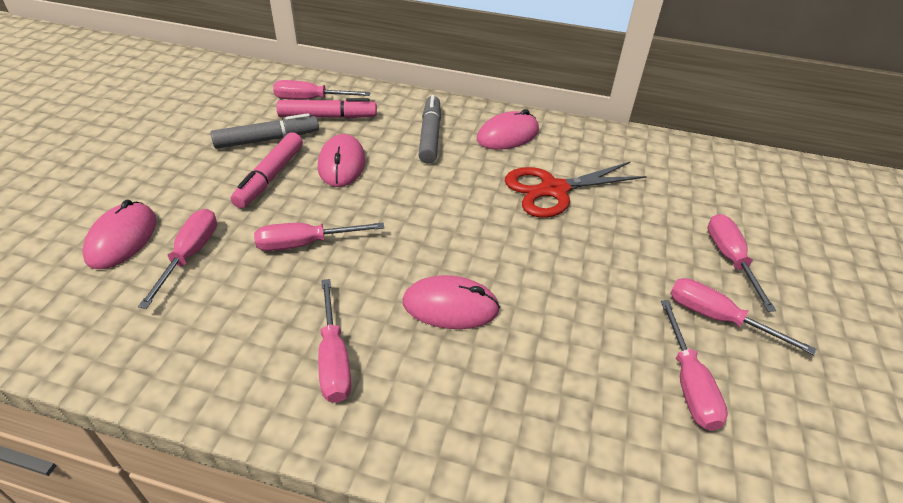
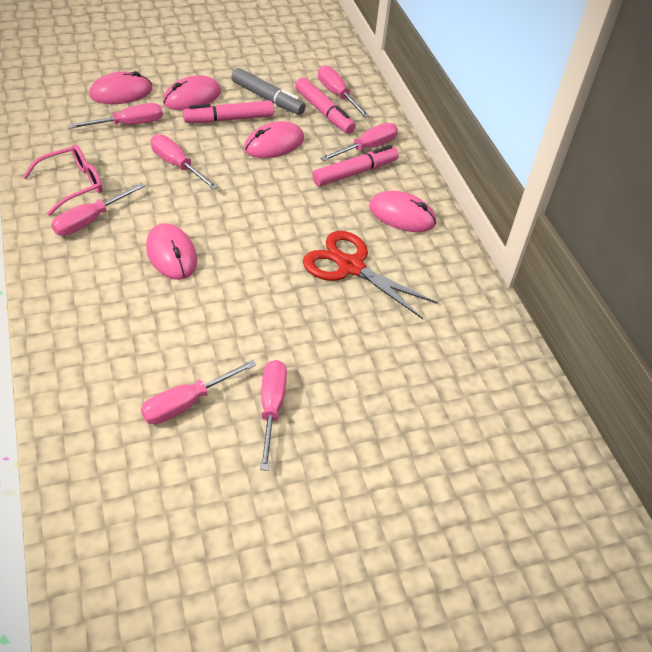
camera: 55 degrees right, 5 degrees up
(202, 187) = (192, 97): none -> pink mouse
(249, 352) = (72, 185): none -> pink glasses
(430, 136) = (354, 172): grey marker -> pink marker
(730, 259) = (356, 404): pink screwdriver -> pink screwdriver (367, 147)

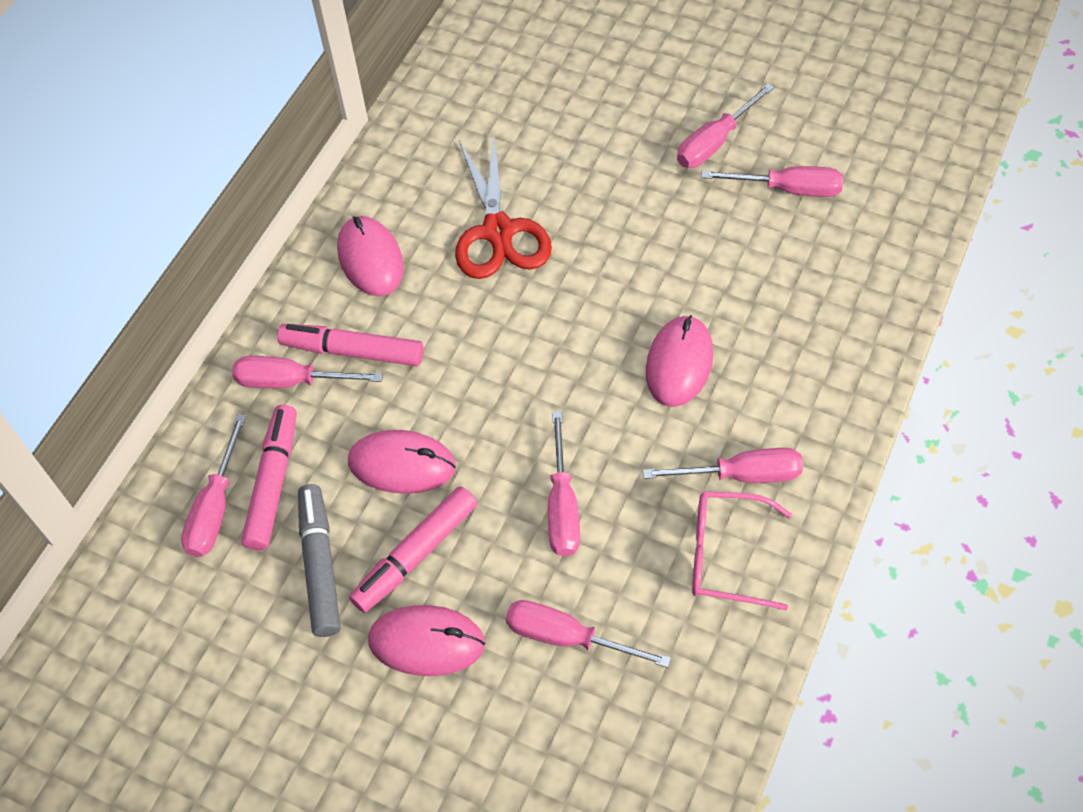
camera: 130 degrees left, 10 degrees up
(121, 92) = (524, 728): pink mouse -> none
(229, 119) = (416, 554): pink marker -> pink marker turned 105 degrees clockwise

